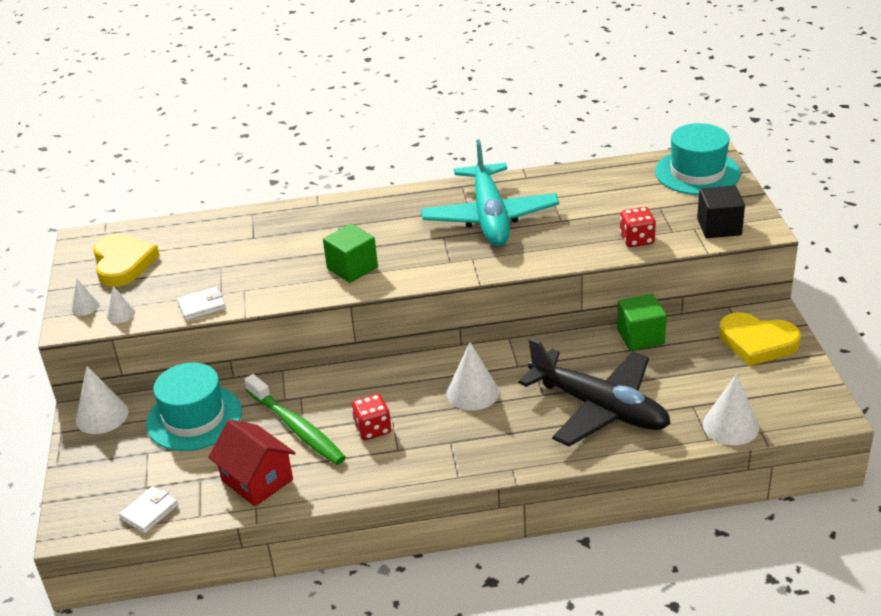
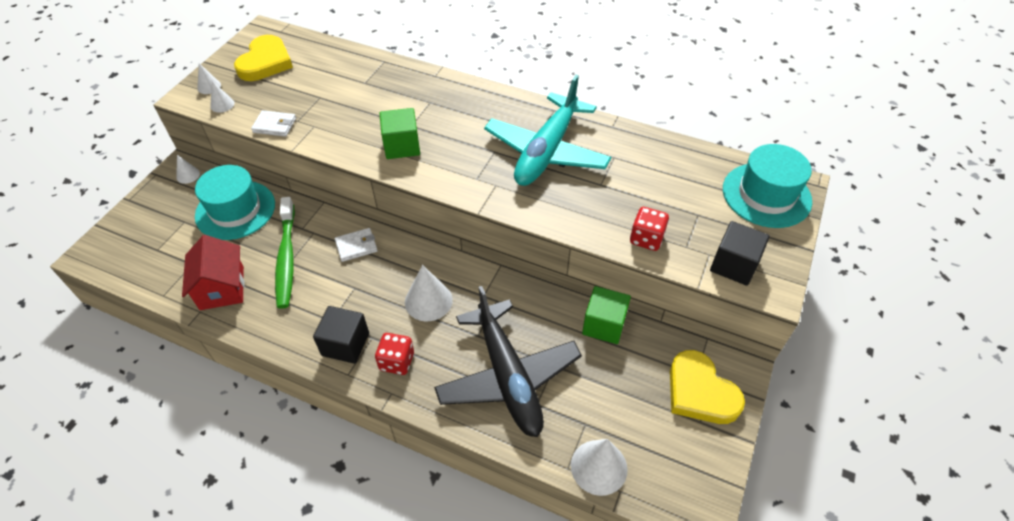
camera: 30 degrees right, 15 degrees up
(102, 416) = (188, 175): white cone -> white cone, size x0.55
(149, 512) = (139, 272): white wallet -> white wallet (356, 246)
(373, 429) = (332, 291): red dice -> red dice (397, 361)
(431, 458) = (345, 344): none -> black cube

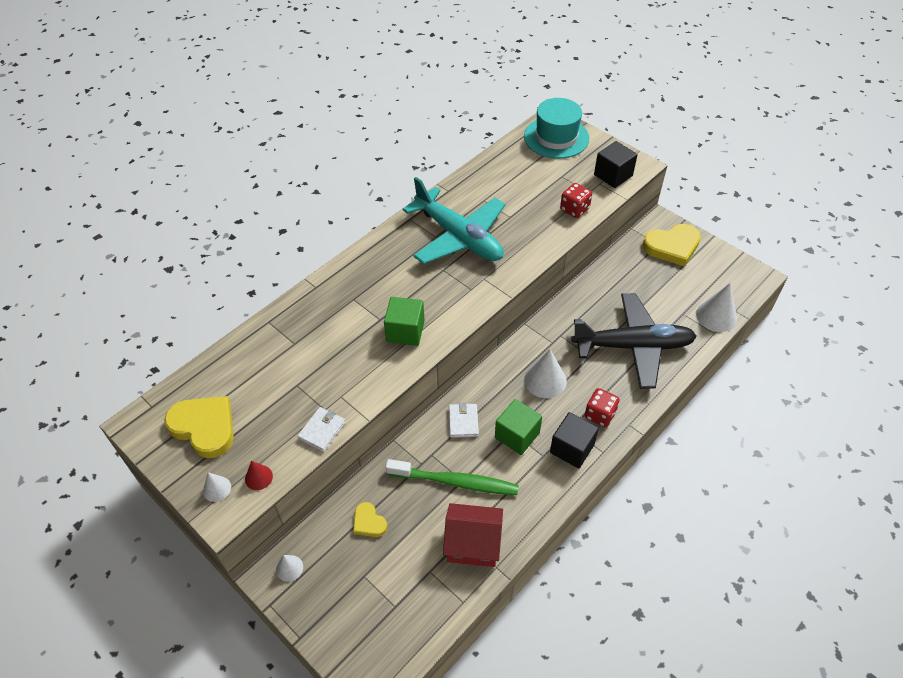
camera: 70 degrees left, 0 degrees up
(222, 104) = (258, 477): white cone -> red cone
(235, 210) = (369, 522): turquoise hat -> yellow heart
(604, 325) = (603, 278): green cube -> green cube (517, 435)

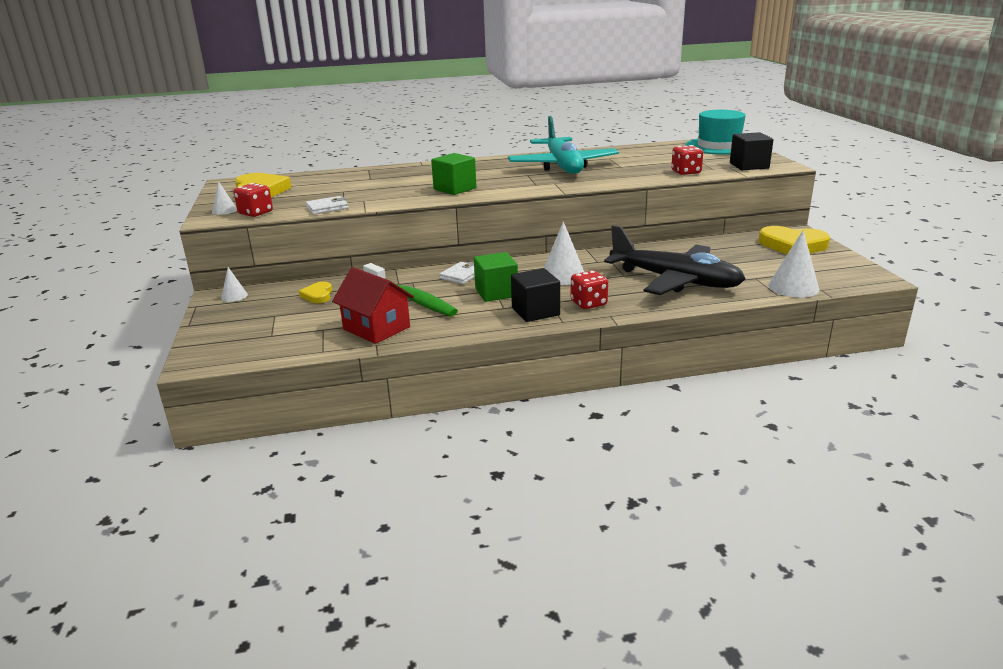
camera: 35 degrees right, 25 degrees down
(258, 477) = (255, 213): red cone -> red dice

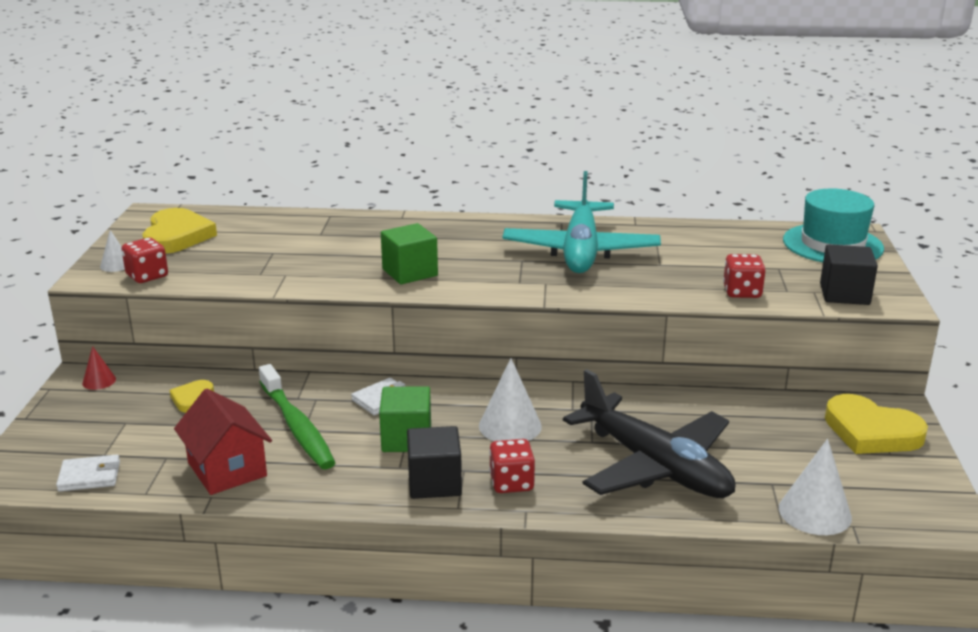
camera: 15 degrees right, 0 degrees up
(234, 296) = (99, 381): white cone -> red cone
(327, 208) = (233, 281): white wallet -> white wallet (89, 476)

